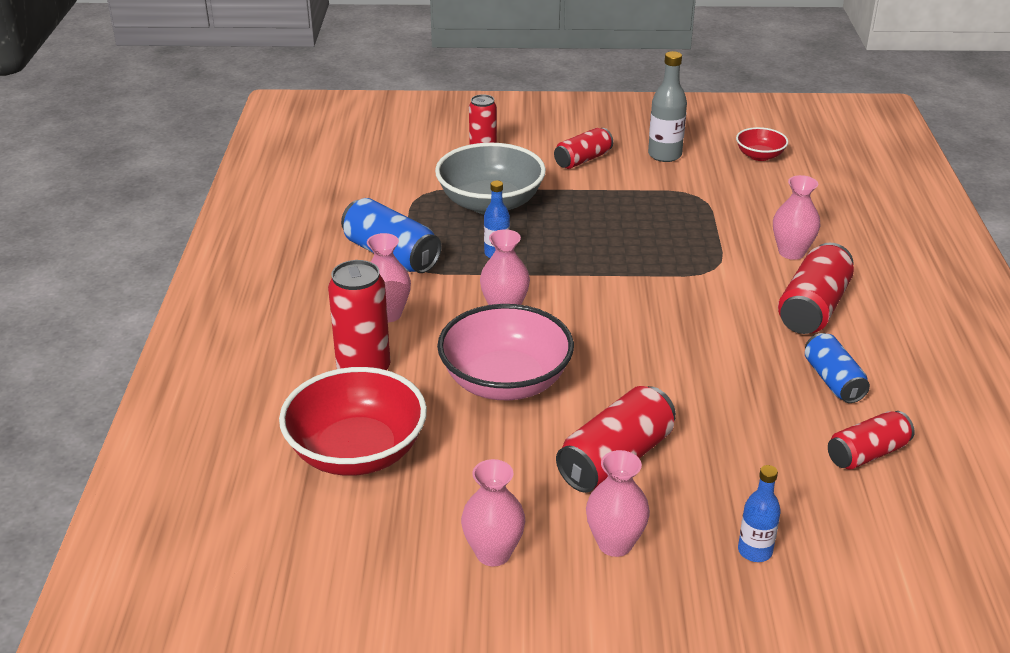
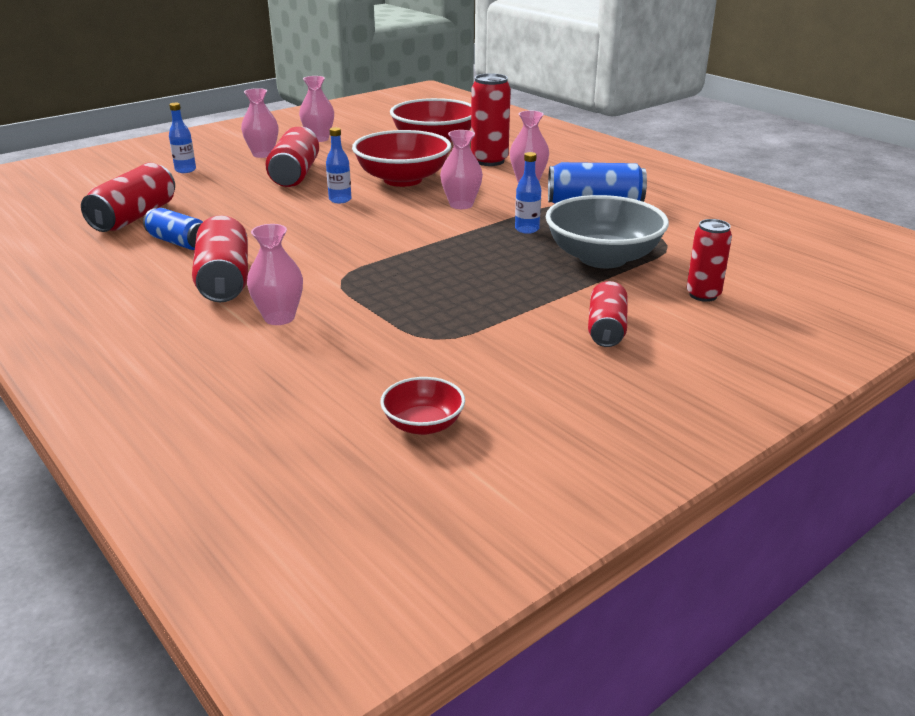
camera: 140 degrees right, 5 degrees down
(505, 382) = (403, 179): pink bowl -> red bowl
(613, 376) = (340, 200): none -> blue bottle
(664, 155) = (535, 373): grey bottle -> none
(867, 454) = (134, 217): red can -> red can, size x1.52

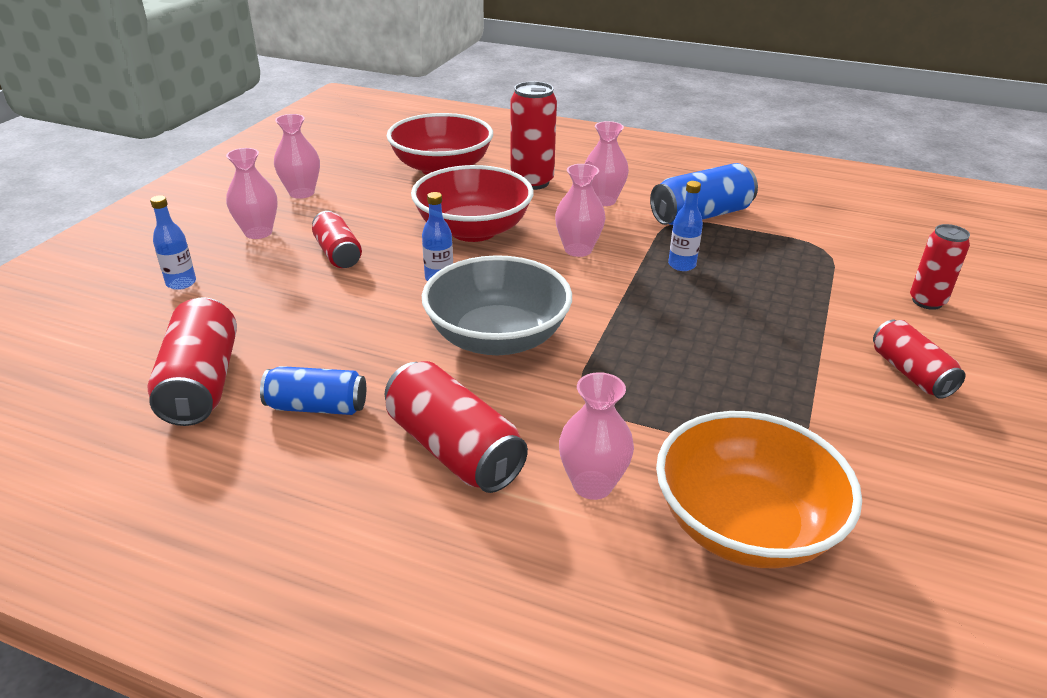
camera: 30 degrees left, 5 degrees up
(295, 174) = (338, 253): red can -> red can, size x0.66
(342, 363) = (744, 525): none -> orange bowl
(423, 424) = (931, 580): red bowl -> none
(602, 258) = (793, 282): grey bowl -> grey bowl (497, 338)

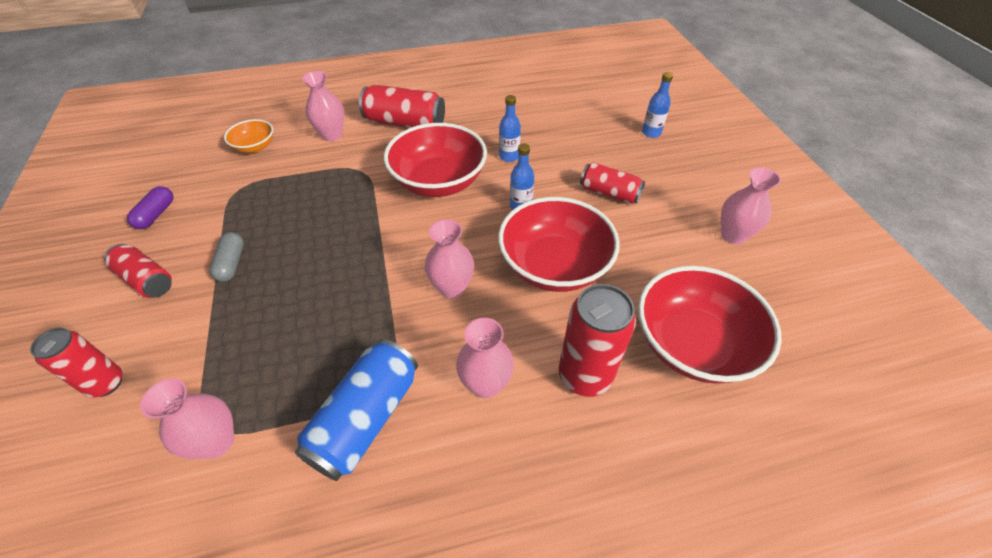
camera: 145 degrees right, 15 degrees up
(201, 383) = (548, 100): red can -> none
(258, 232) = (684, 183): pink vase -> pink vase (217, 442)
(317, 407) = (484, 113): blue can -> none
(497, 338) = (438, 182): grey bowl -> red bowl
(682, 265) = (353, 315): blue bottle -> blue bottle (509, 156)
(744, 525) = (255, 147): orange bowl -> orange bowl, size x0.50
(801, 351) = (231, 263): none -> grey capsule
(921, 460) = (156, 214): none -> purple capsule

